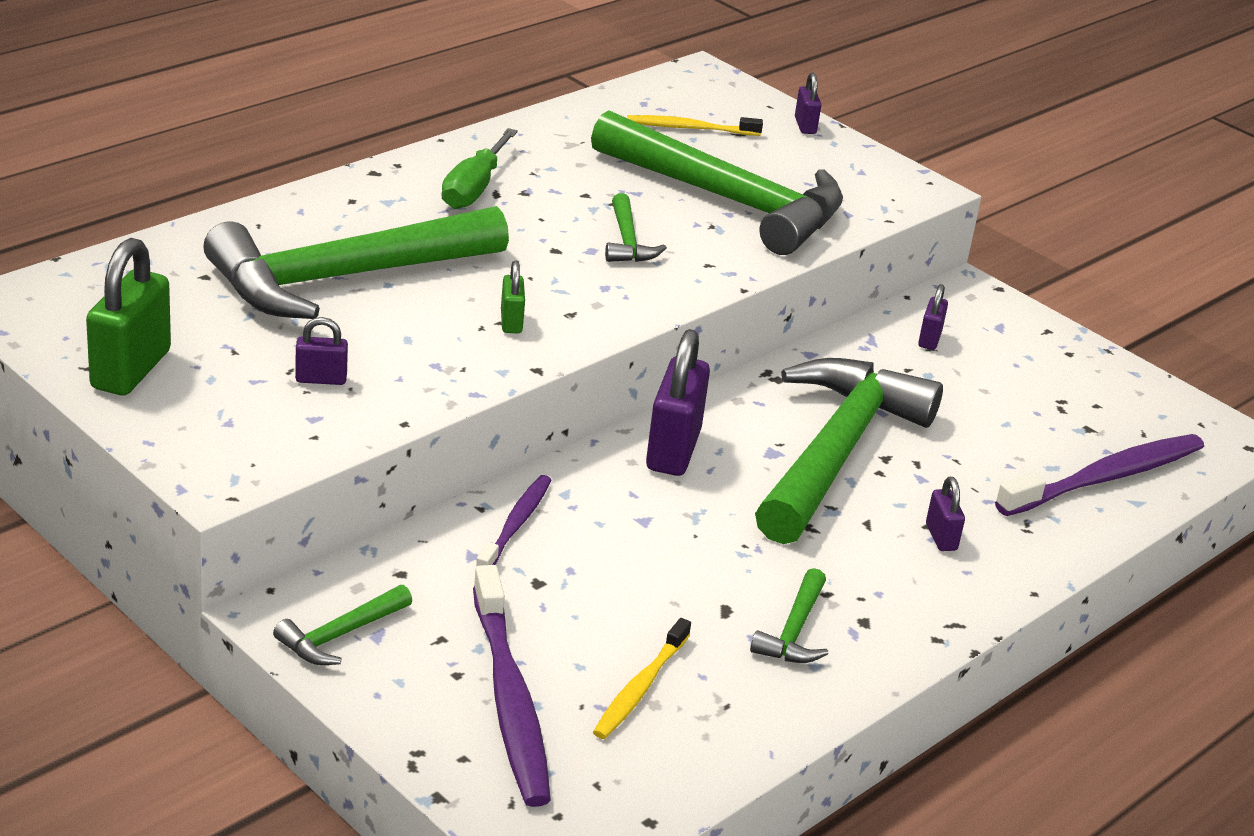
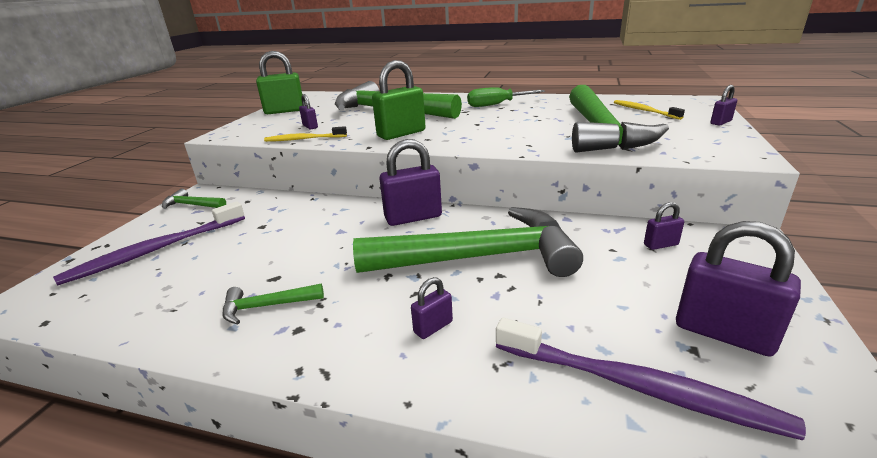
camera: 65 degrees right, 5 degrees down
(511, 322) = (401, 134): green padlock -> green padlock, size x2.00
(515, 525) = (305, 208): purple toothbrush -> none
(627, 241) = (513, 129): green hammer -> none
(640, 688) = (180, 278): yellow toothbrush -> yellow toothbrush (304, 139)
(1083, 402) = (723, 333): none -> purple padlock

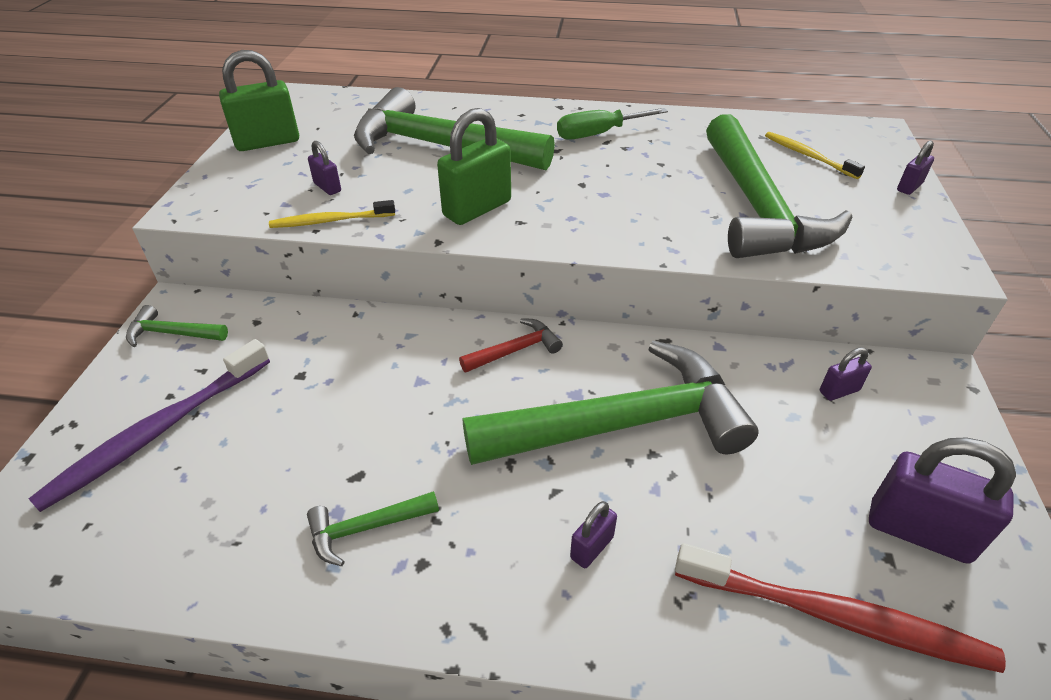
camera: 10 degrees left, 15 degrees up
(413, 217) = (515, 350): purple padlock -> red hammer
(637, 386) = (835, 616): purple toothbrush -> red toothbrush

